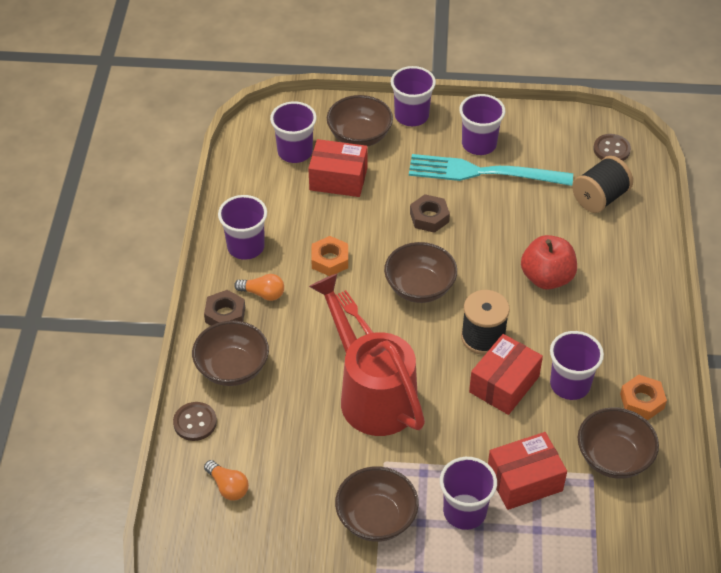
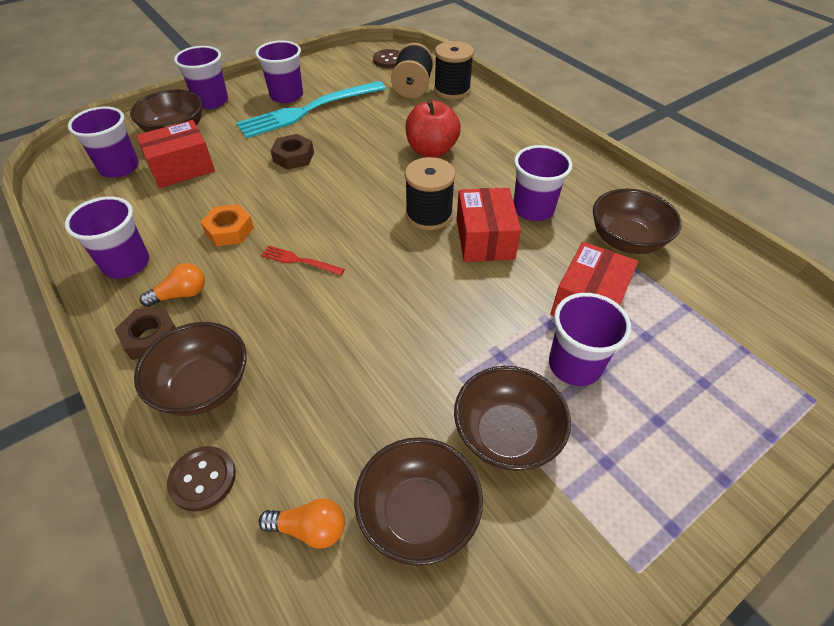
camera: 40 degrees left, 0 degrees up
(371, 393) = (378, 317): red watering can -> none
(419, 287) = (336, 208): brown bowl -> brown bowl (418, 514)
(634, 221) = (452, 90): none -> black spool
(642, 401) = (594, 190): orange nut -> none

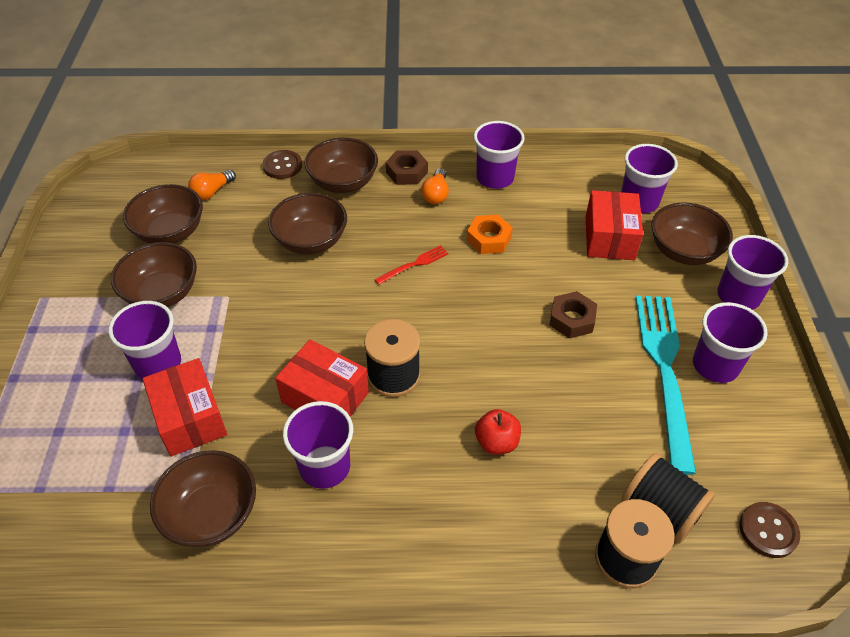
camera: 125 degrees right, 0 degrees up
(324, 354) = (311, 241): none -> brown bowl
(431, 150) = (496, 442): red apple -> red apple, size x0.63

